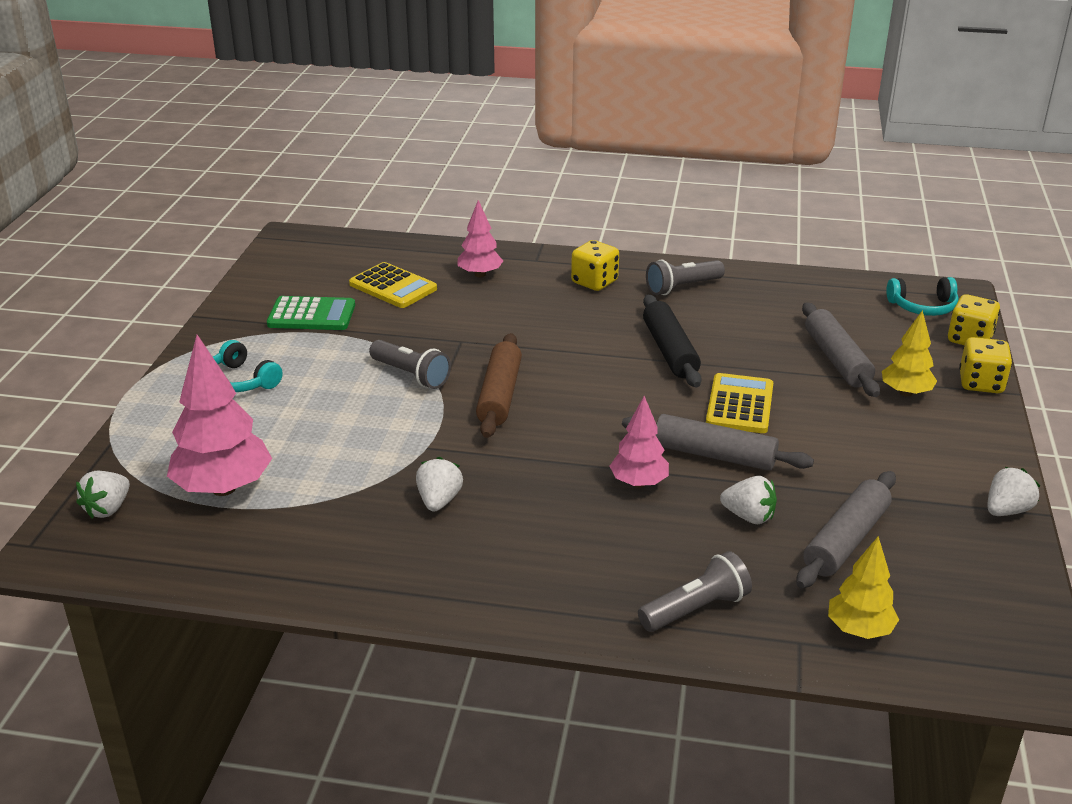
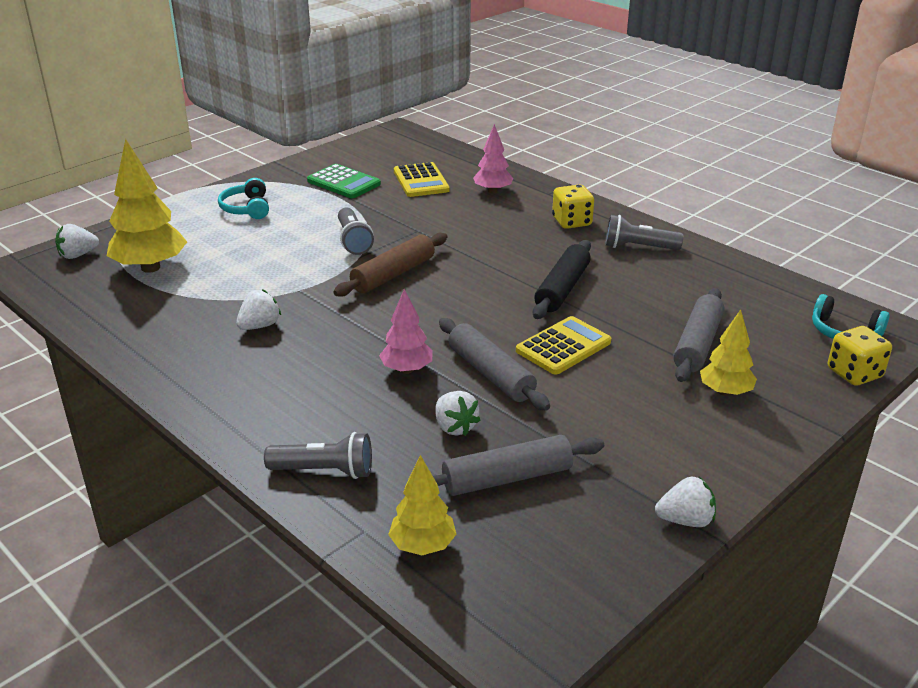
camera: 35 degrees right, 0 degrees up
(223, 488) = (150, 268): pink tree -> yellow tree
(980, 383) = (812, 412): yellow dice -> none

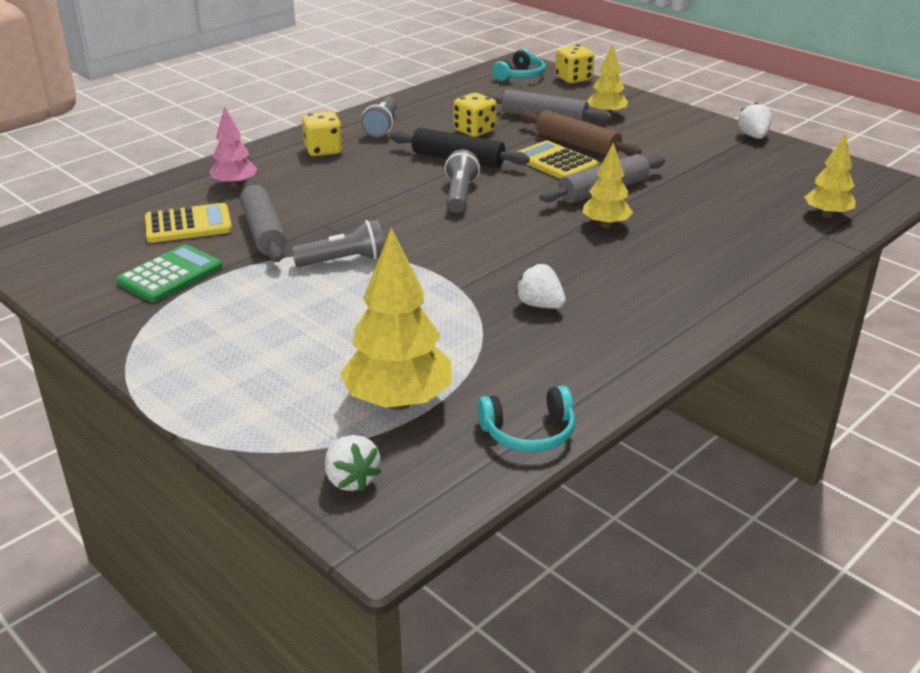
camera: 90 degrees left, 0 degrees up
(247, 208) = (228, 342): turquoise headphones -> turquoise headphones (529, 432)
(324, 471) = (764, 255): grey flashlight -> grey flashlight (460, 195)
(393, 274) = (427, 235): brown rolling pin -> brown rolling pin (577, 144)
(407, 369) = (605, 225): pink tree -> yellow tree
(455, 427) = (683, 204): white strawberry -> none
(507, 478) = (738, 186): grey rolling pin -> grey rolling pin (264, 232)
(642, 298) = (474, 131): none -> yellow dice

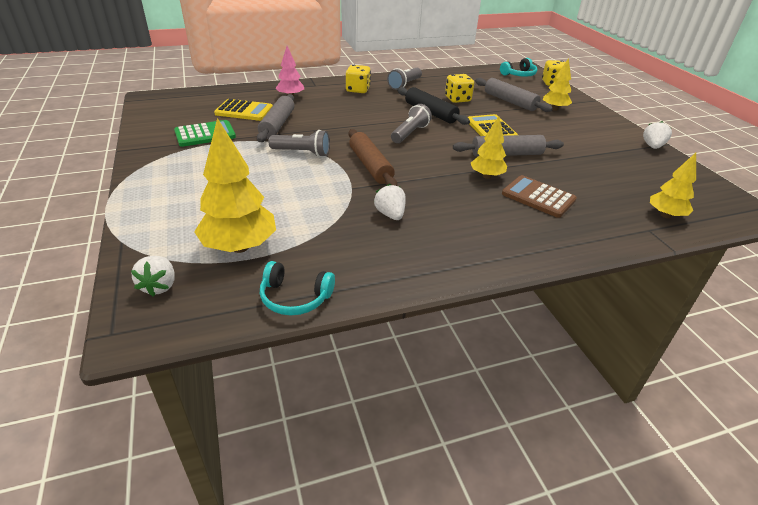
camera: 25 degrees right, 5 degrees up
(577, 144) = (516, 122): brown rolling pin -> brown rolling pin (370, 166)
(684, 233) = (538, 197): none -> brown calculator

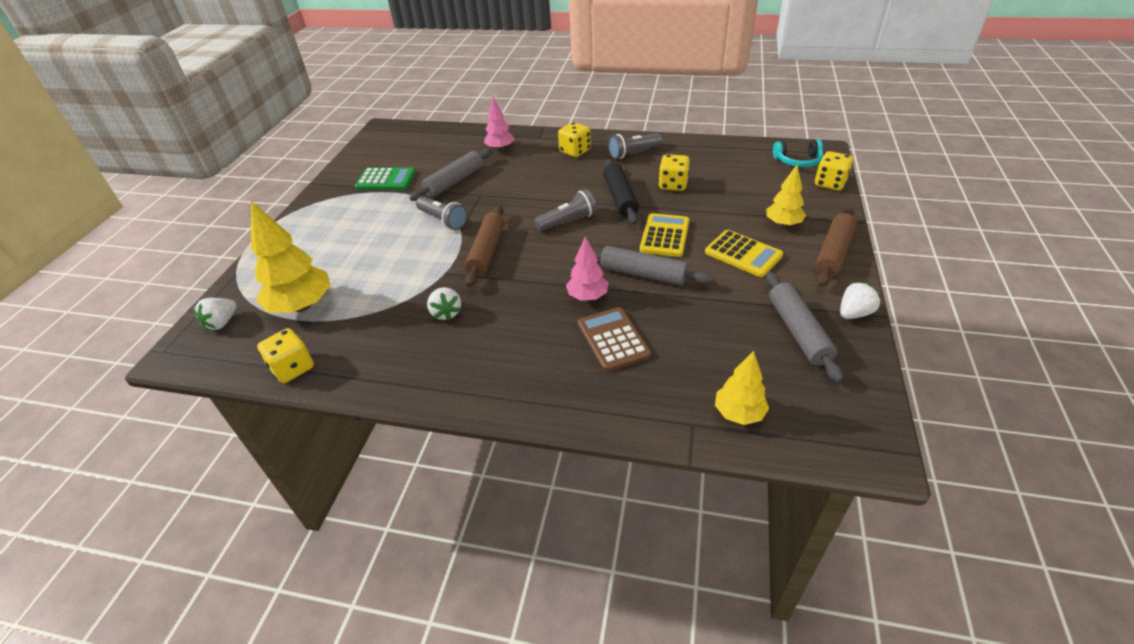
camera: 35 degrees right, 5 degrees up
(244, 111) = (442, 159): yellow calculator -> yellow calculator (743, 254)
(295, 297) = (293, 368): turquoise headphones -> yellow dice
(390, 214) = (446, 313): white strawberry -> white strawberry turned 150 degrees clockwise
(486, 176) = (587, 296): yellow tree -> pink tree
(510, 101) = (735, 201): grey rolling pin -> grey rolling pin (798, 331)
(602, 119) = (833, 253): none -> brown rolling pin

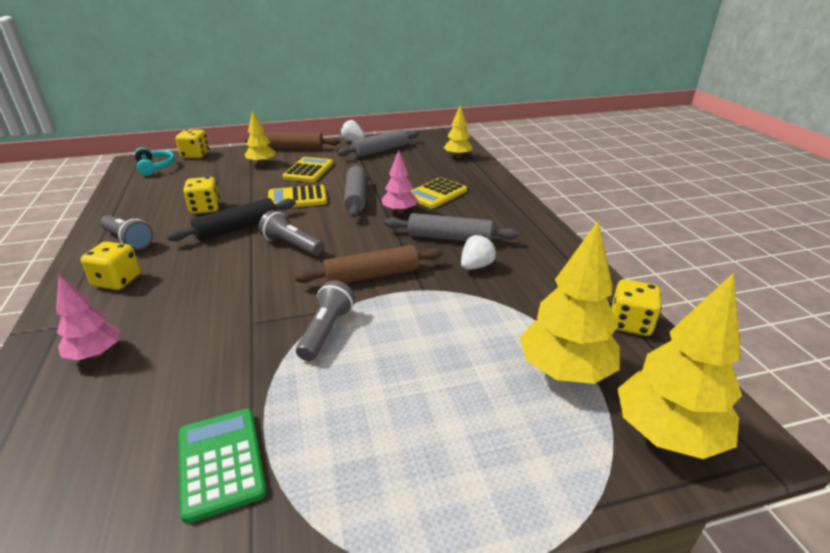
camera: 120 degrees left, 10 degrees down
(222, 323) = (666, 434): white strawberry -> yellow tree
(454, 182) = (217, 363): grey rolling pin -> grey rolling pin (449, 238)
(613, 339) = (436, 194): brown calculator -> yellow calculator

